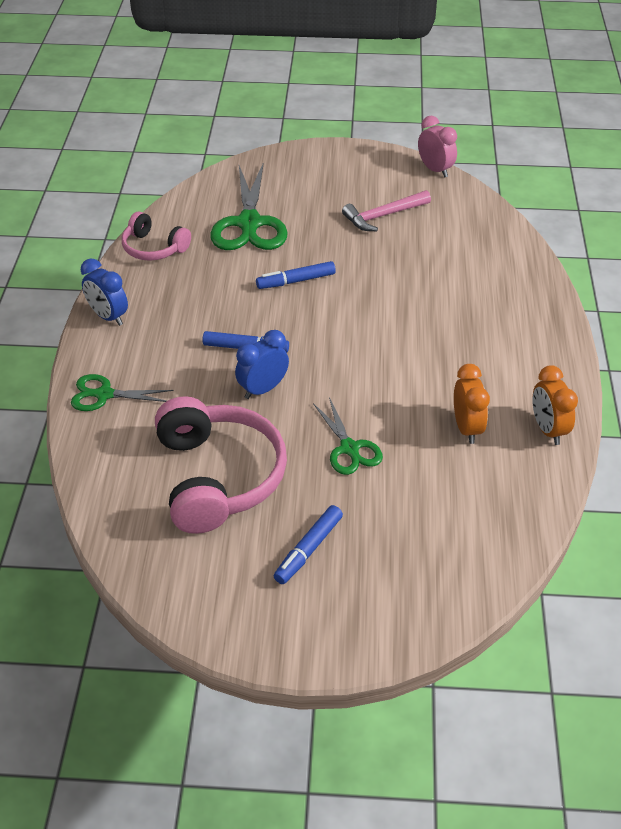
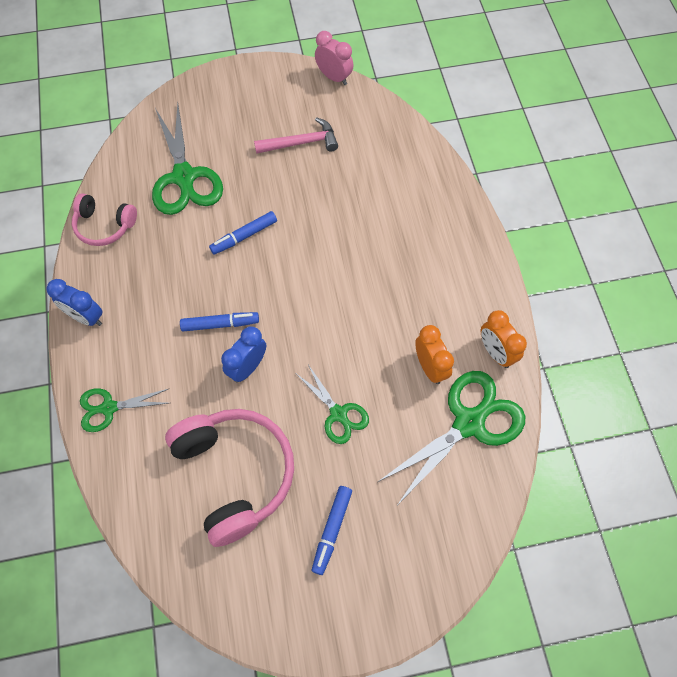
camera: 15 degrees left, 20 degrees up
(383, 216) = (301, 143): pink hammer -> pink hammer turned 150 degrees counterclockwise
(497, 486) = (469, 423): none -> green scissors

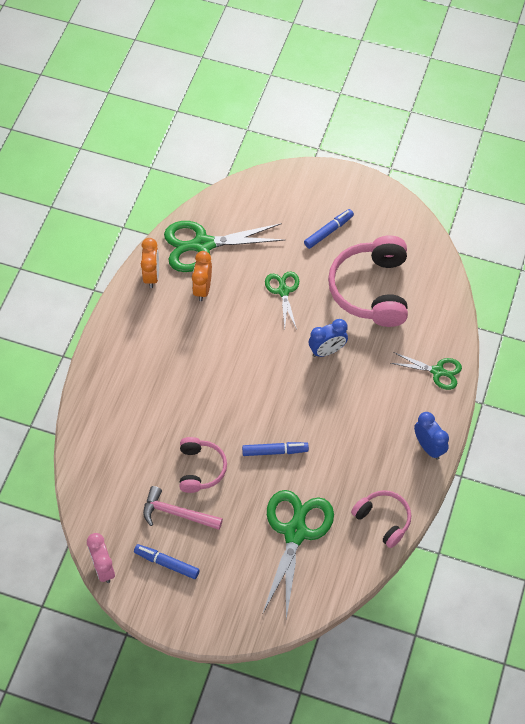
camera: 150 degrees left, 5 degrees down
(220, 324) = (330, 391): blue marker -> blue marker (166, 563)
(305, 187) = (200, 469): none -> pink headphones

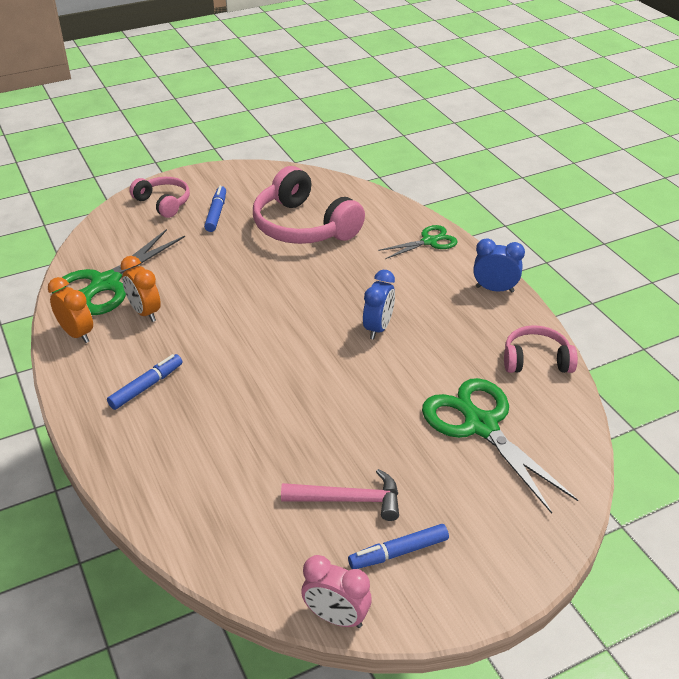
camera: 45 degrees left, 20 degrees down
(177, 513) = (349, 500): pink hammer -> pink hammer turned 150 degrees counterclockwise
(200, 469) = (323, 444): pink headphones -> pink headphones (163, 203)
(275, 451) = (375, 380): blue marker -> blue marker (146, 386)
(283, 291) = (227, 270): green scissors -> none
(327, 350) = (321, 283): blue clock -> blue clock (378, 328)

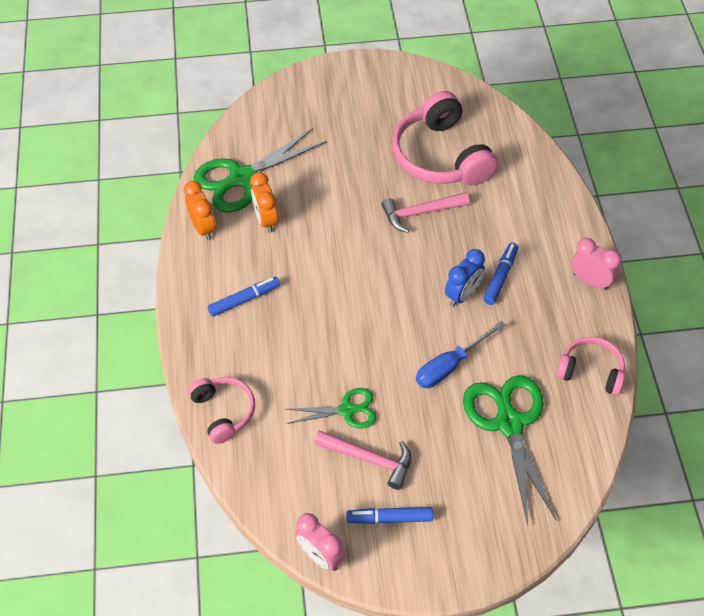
camera: 20 degrees right, 15 degrees up
(163, 203) = (320, 93): pink headphones -> pink headphones (223, 412)
(216, 213) = (365, 119): blue marker -> blue marker (500, 277)
(304, 273) = (420, 213): none -> pink hammer
(394, 390) = (450, 365): none -> blue screwdriver
(429, 241) = (553, 207): green scissors -> green scissors (347, 410)
(494, 289) = (590, 281): blue clock -> pink clock

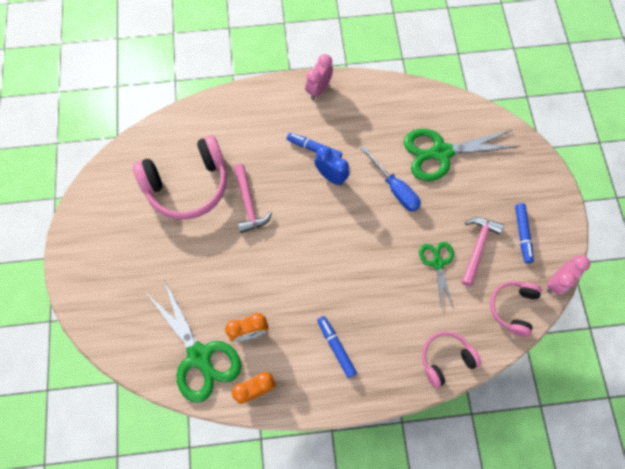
camera: 90 degrees left, 15 degrees up
(591, 371) = (396, 98): pink headphones -> pink headphones (512, 308)

